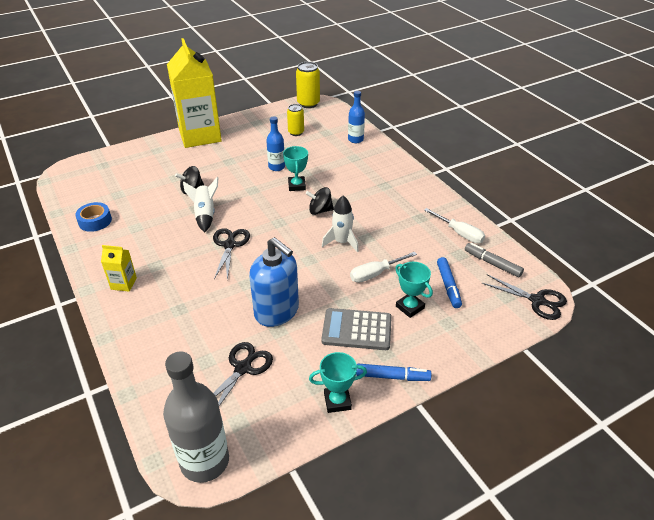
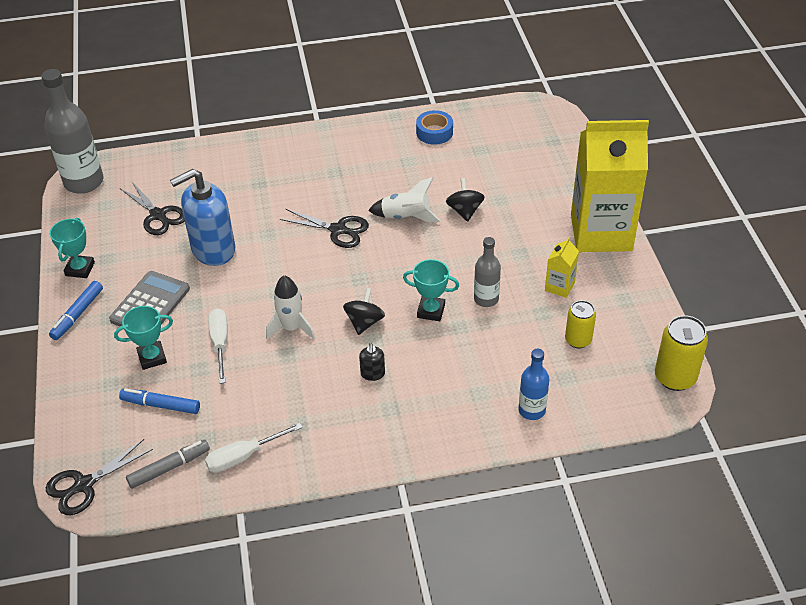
camera: 110 degrees right, 5 degrees up
(123, 283) = (318, 149): yellow carton -> yellow carton (559, 286)
(276, 167) = (486, 299): blue bottle -> grey bottle
(362, 197) = (372, 374): none -> black soap dispenser

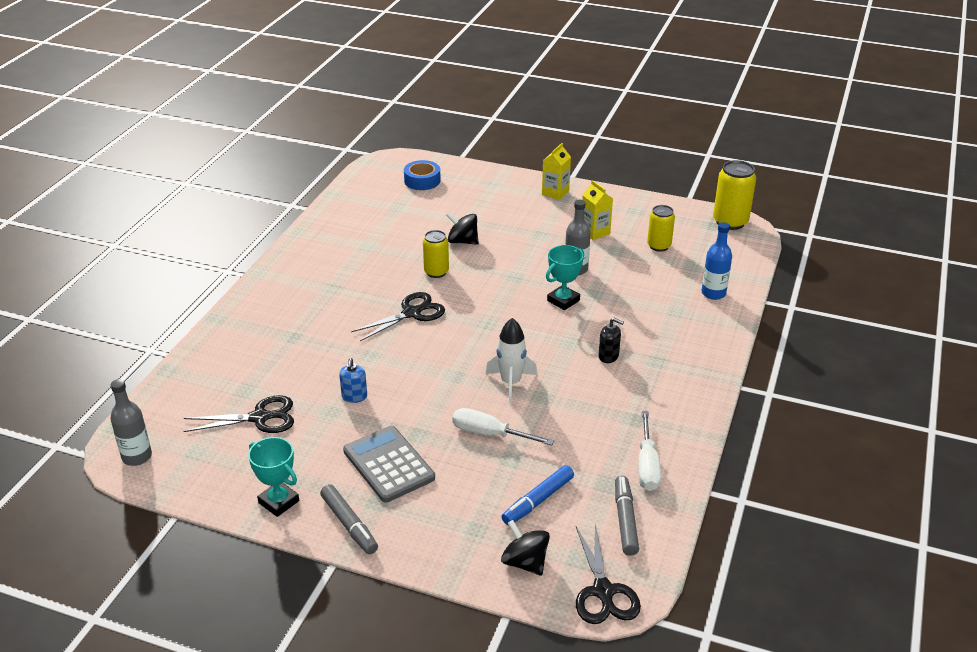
camera: 60 degrees left, 10 degrees down
(77, 314) = (349, 524): blue marker -> grey marker
(84, 182) = (137, 457): grey bottle -> grey bottle, size x0.56
(152, 357) = (466, 487): turquoise trophy -> none
(213, 250) = (354, 397): blue soap dispenser -> blue soap dispenser, size x0.41
(364, 322) = (543, 339): black spinning top -> black spinning top (525, 562)
(406, 217) = (436, 272): white rocket -> yellow can
(434, 132) = (346, 220): blue tape -> blue tape (422, 181)
(601, 232) = (555, 193): yellow carton -> yellow carton, size x0.40

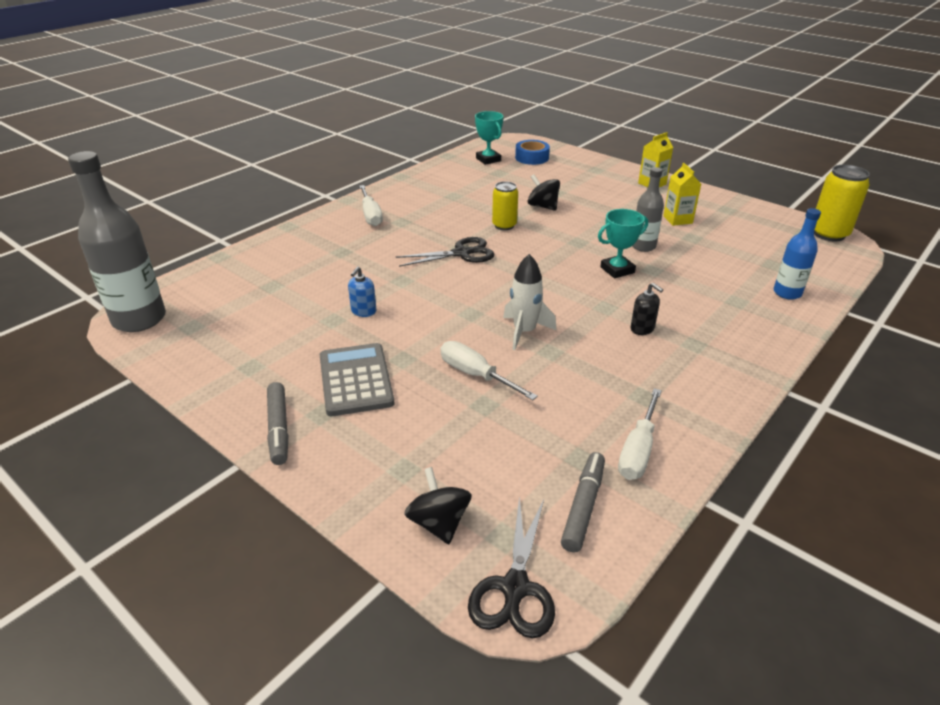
camera: 20 degrees right, 0 degrees up
(137, 457) = (139, 319): grey bottle -> grey bottle, size x1.79
(260, 418) = (267, 311): black scissors -> none
(278, 502) = (228, 389): turquoise trophy -> turquoise trophy (488, 159)
(294, 287) = (371, 215): none -> white screwdriver
(538, 501) = (491, 456): blue marker -> none
(659, 246) = (741, 241): yellow can -> none

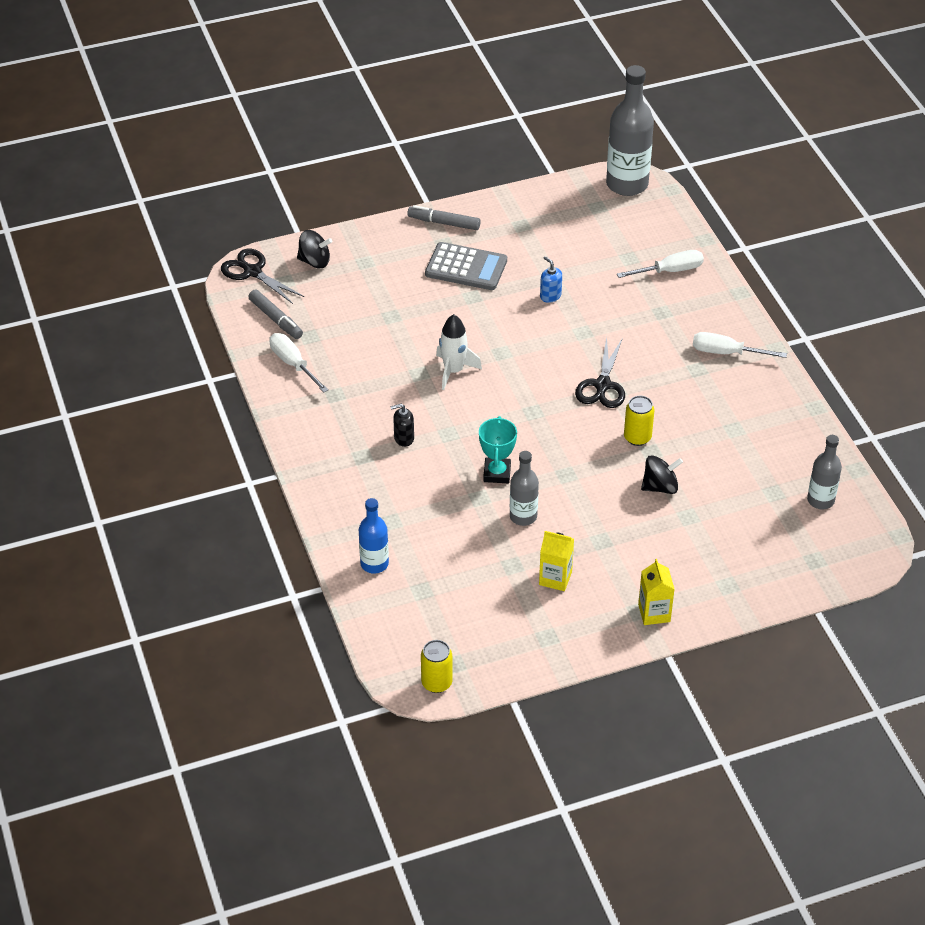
camera: 120 degrees right, 10 degrees up
(476, 375) = (424, 324): white screwdriver -> white screwdriver (670, 271)
(488, 159) = (820, 500): turquoise trophy -> grey bottle
(532, 158) = (802, 543): blue tape -> none
(829, 234) = (436, 683): yellow can -> yellow can, size x0.66

